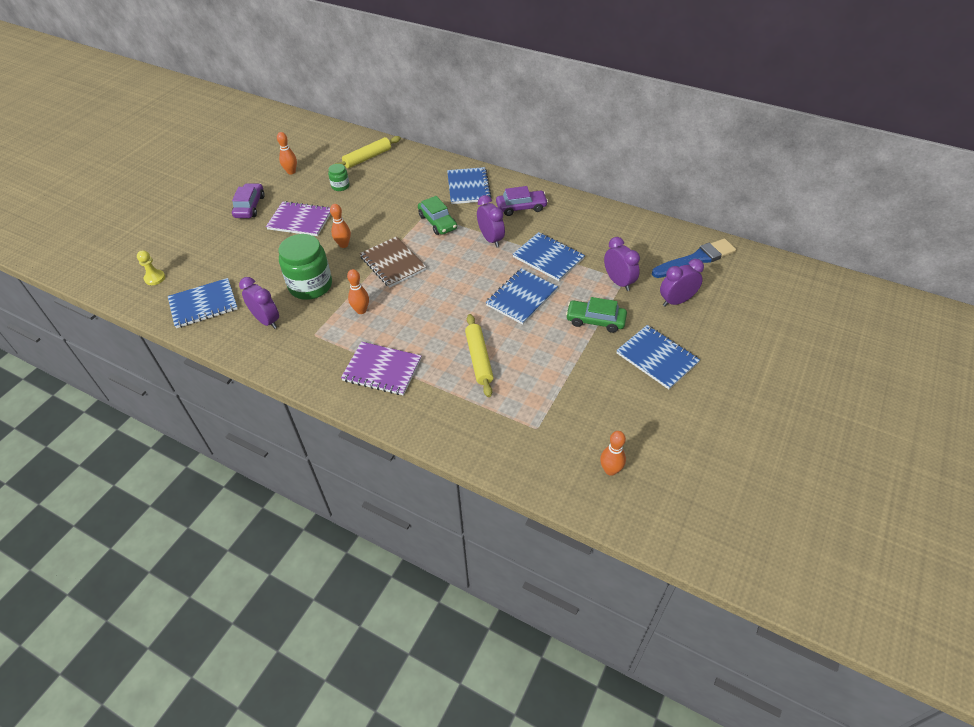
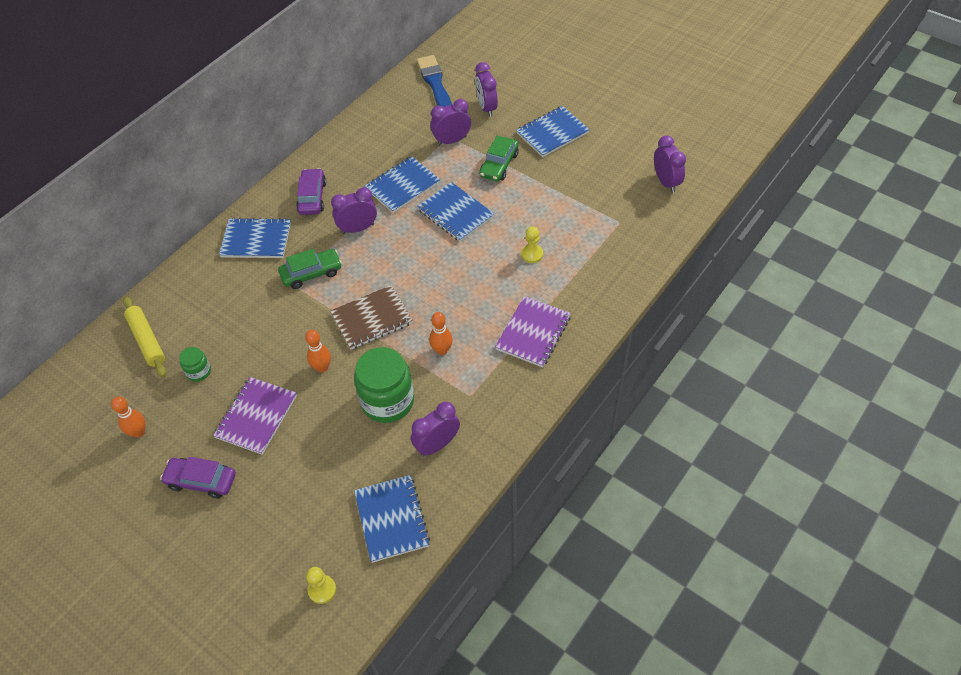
camera: 80 degrees left, 5 degrees up
(479, 359) = (532, 254): yellow rolling pin -> yellow pawn
(610, 470) = (666, 182): orange bowling pin -> purple clock

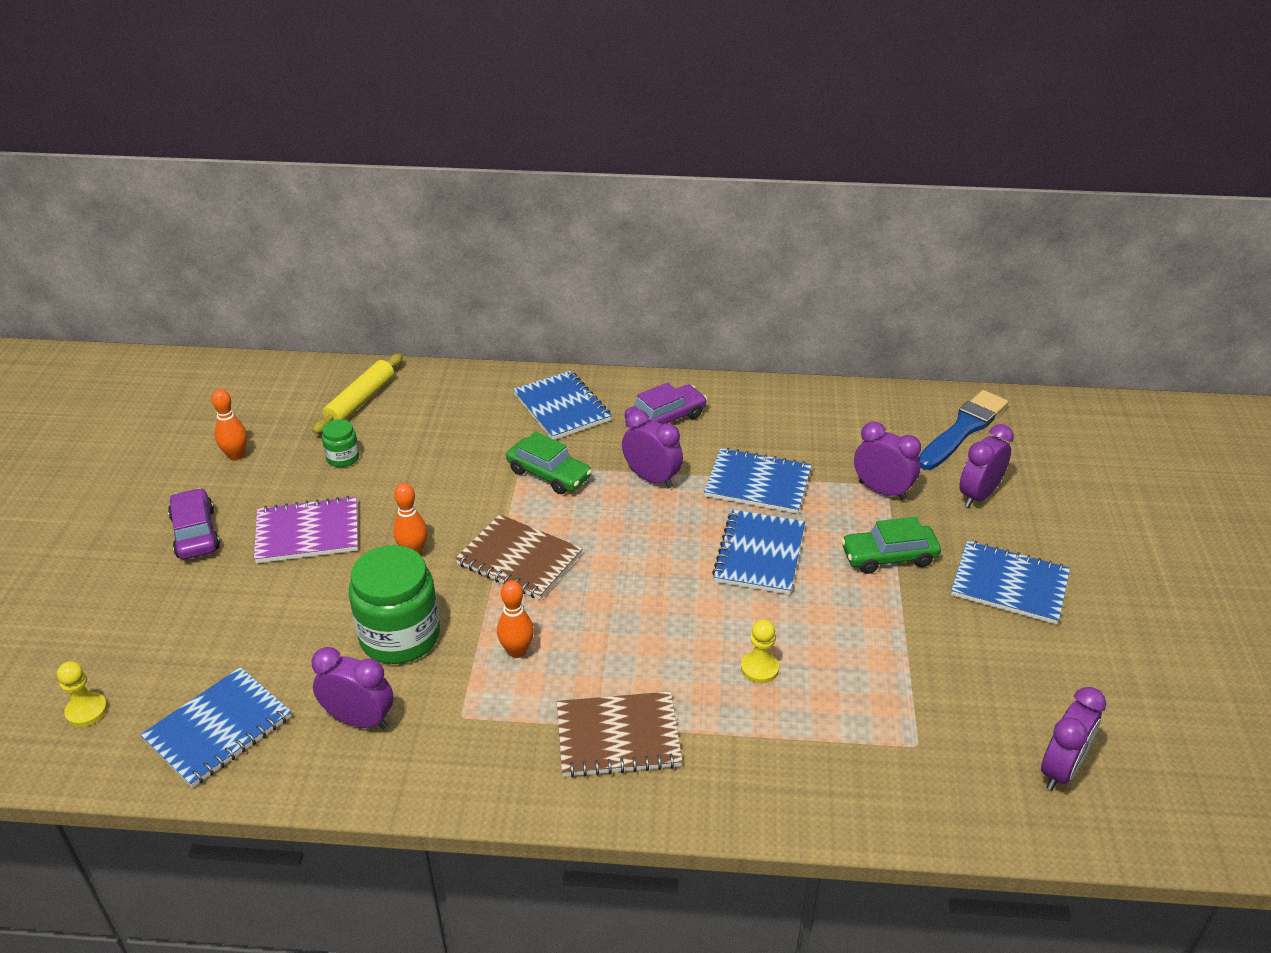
camera: 55 degrees right, 15 degrees down
(533, 333) = (618, 737): purple notebook -> brown notebook

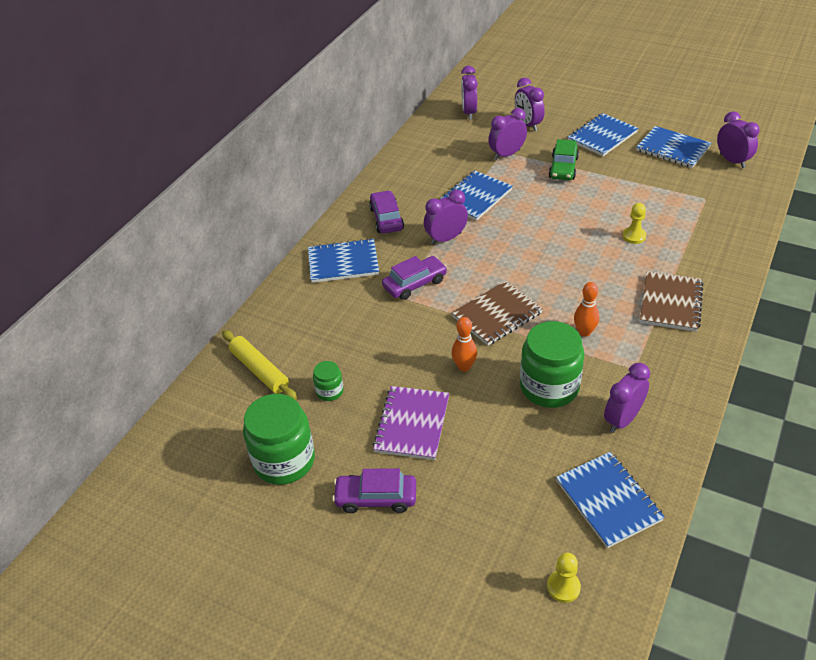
camera: 65 degrees left, 5 degrees up
(236, 455) = (284, 461): orange bowling pin -> green jar
(549, 474) = (415, 284): green car -> purple car
(759, 554) = (540, 213): blue notebook -> blue notebook (672, 149)
(963, 429) = (469, 112): blue brush -> purple clock

